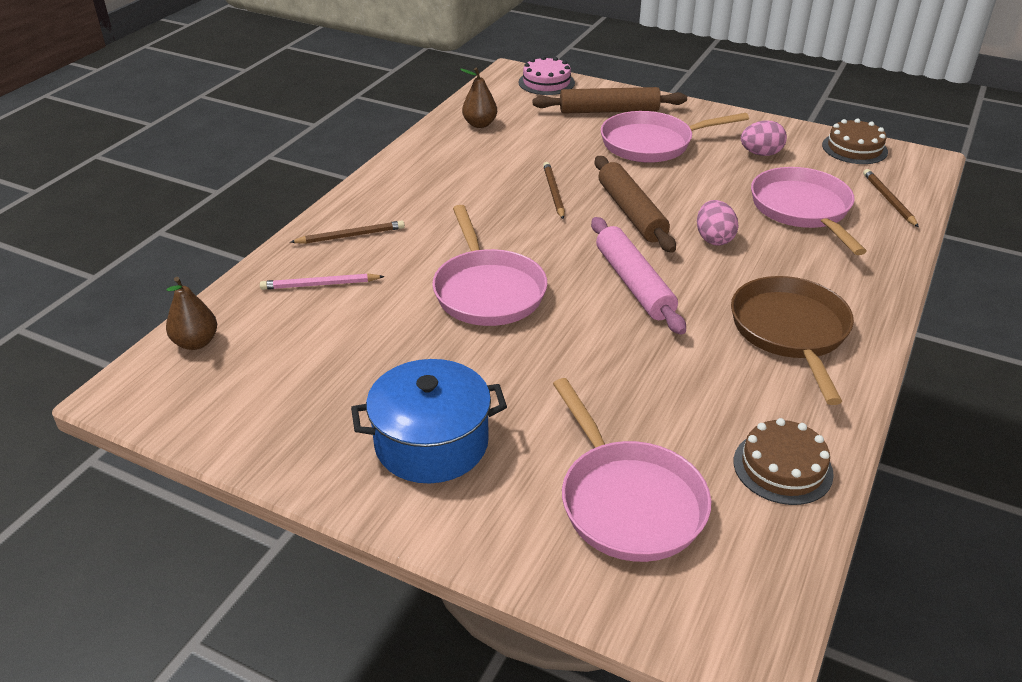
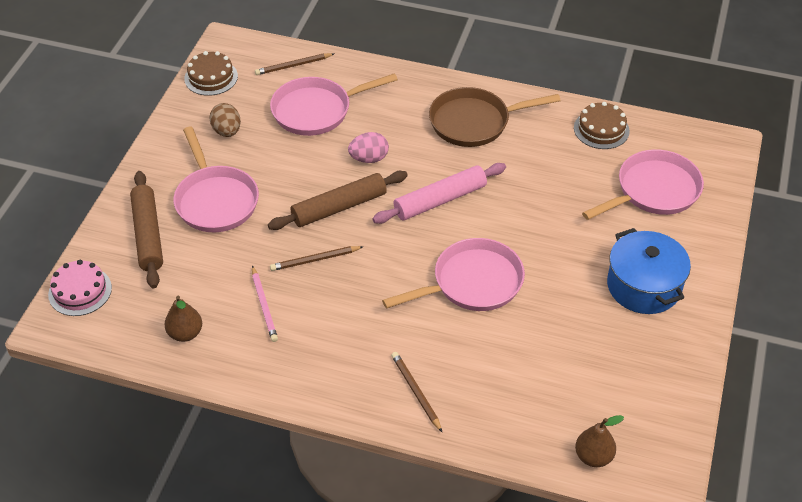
camera: 100 degrees left, 10 degrees up
(320, 284) = (494, 394): pink pencil -> pink pencil (264, 305)
(761, 154) = (227, 131): pink egg -> brown egg

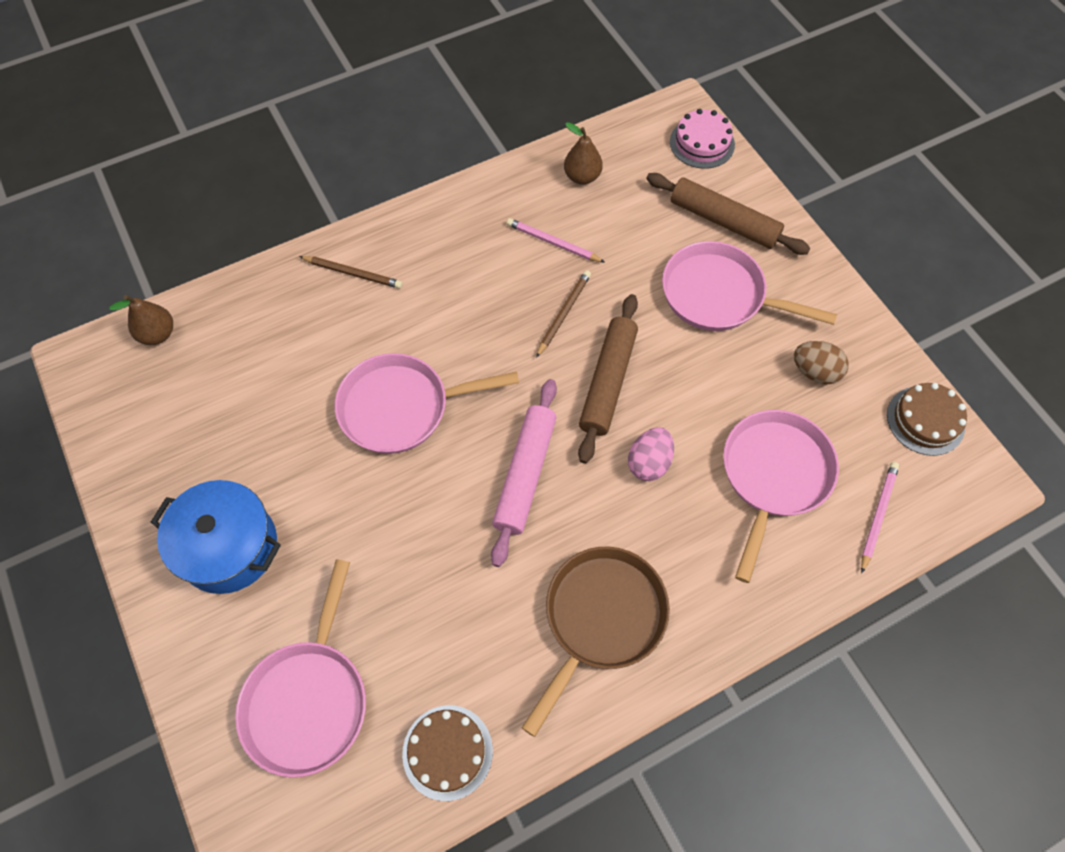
camera: 135 degrees right, 15 degrees up
(293, 65) = (878, 516): brown pencil -> pink pencil
(472, 283) = (402, 407): pink pan -> pink pan turned 60 degrees clockwise

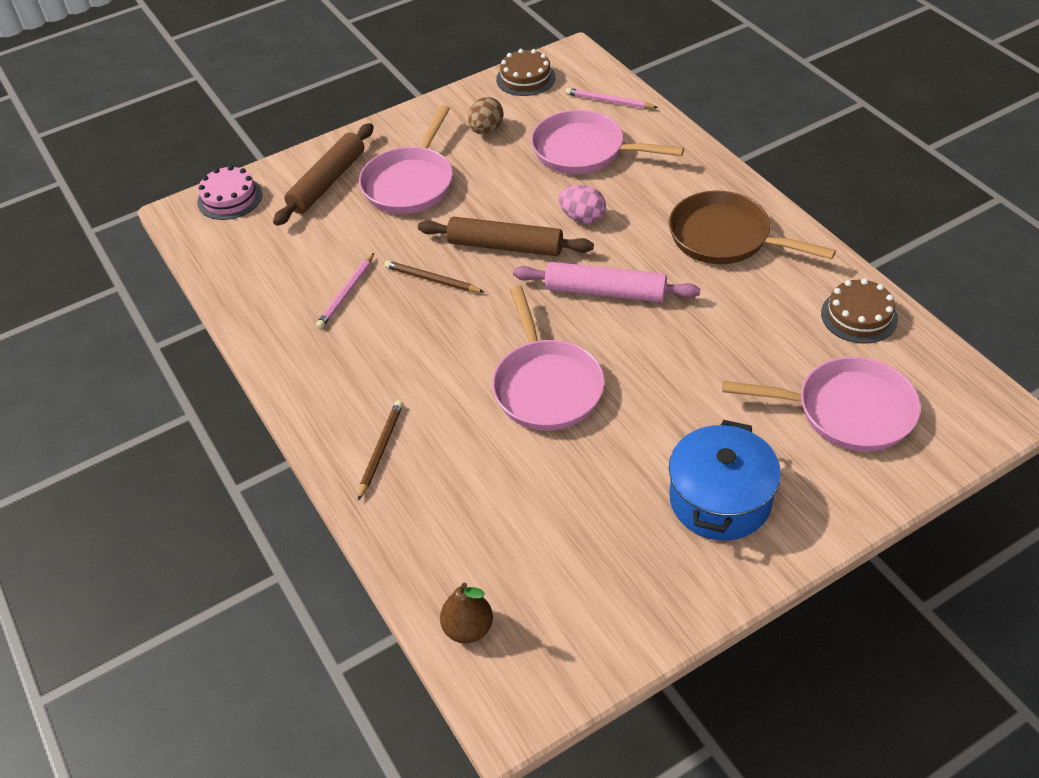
camera: 90 degrees left, 15 degrees down
(582, 177) = (262, 278): brown pear -> none

